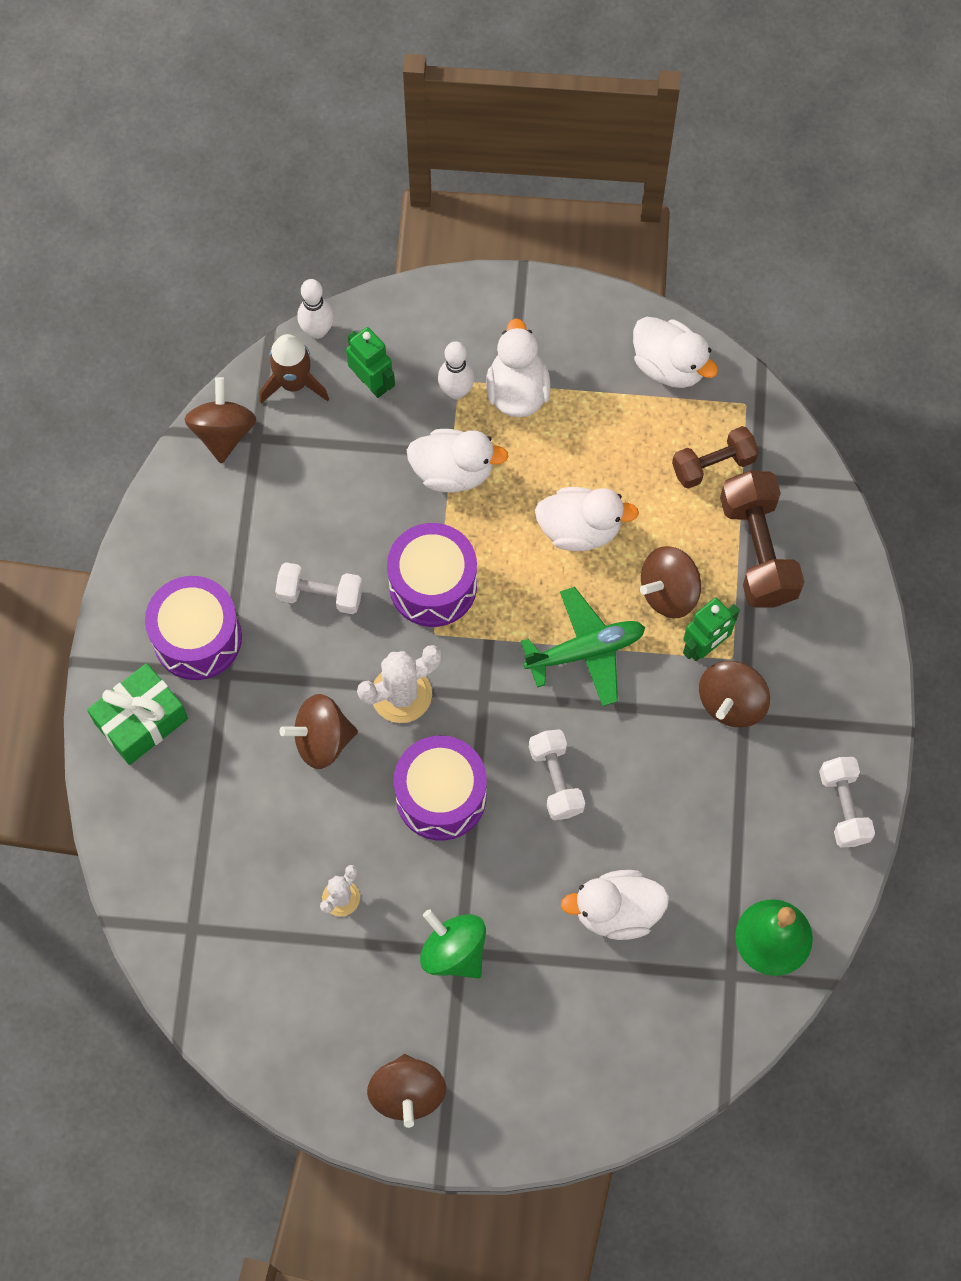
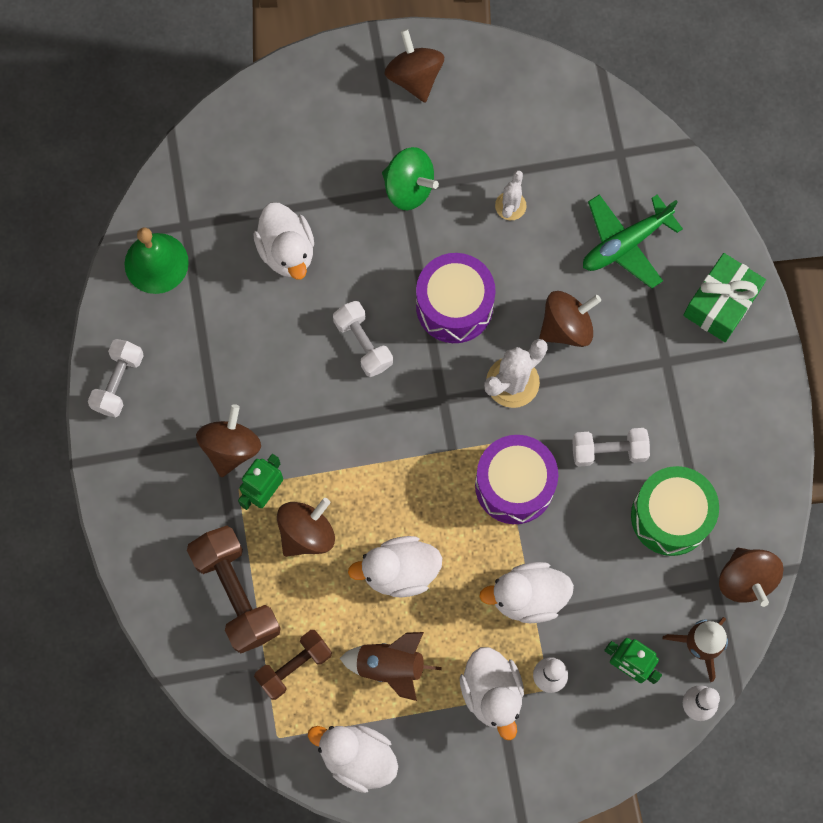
camera: 165 degrees right, 5 degrees up
(197, 638) = (700, 386): purple drum -> none
(278, 513) = (670, 516): none -> green drum
(585, 651) = (366, 460): green plane -> green plane (625, 243)
(614, 440) = (390, 666): none -> brown rocket
(617, 911) = (287, 251): white duck -> white duck turned 90 degrees clockwise
(843, 807) = (118, 382): white dumbbell -> white dumbbell turned 45 degrees clockwise

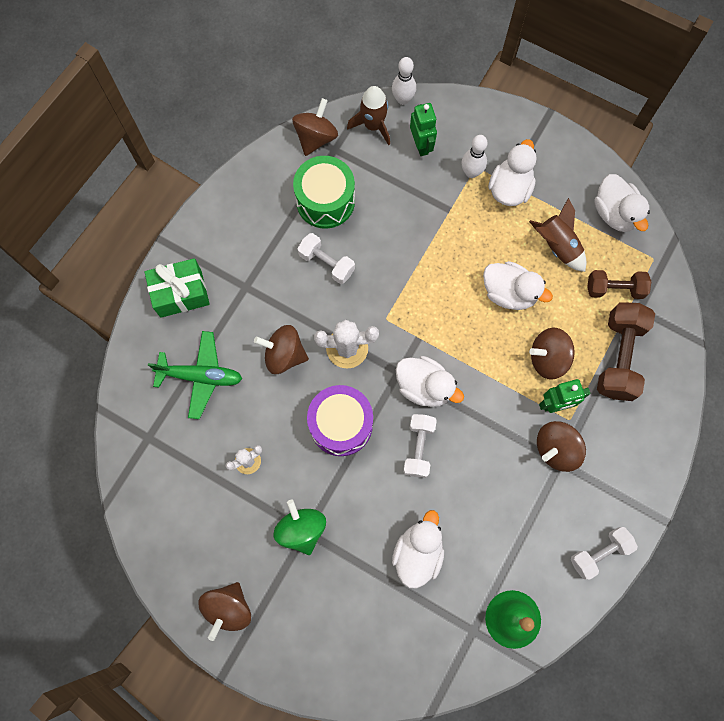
camera: 140 degrees left, 0 degrees up
(514, 485) = (399, 288): purple drum -> none
(528, 597) = (445, 222): white duck -> white duck (424, 387)

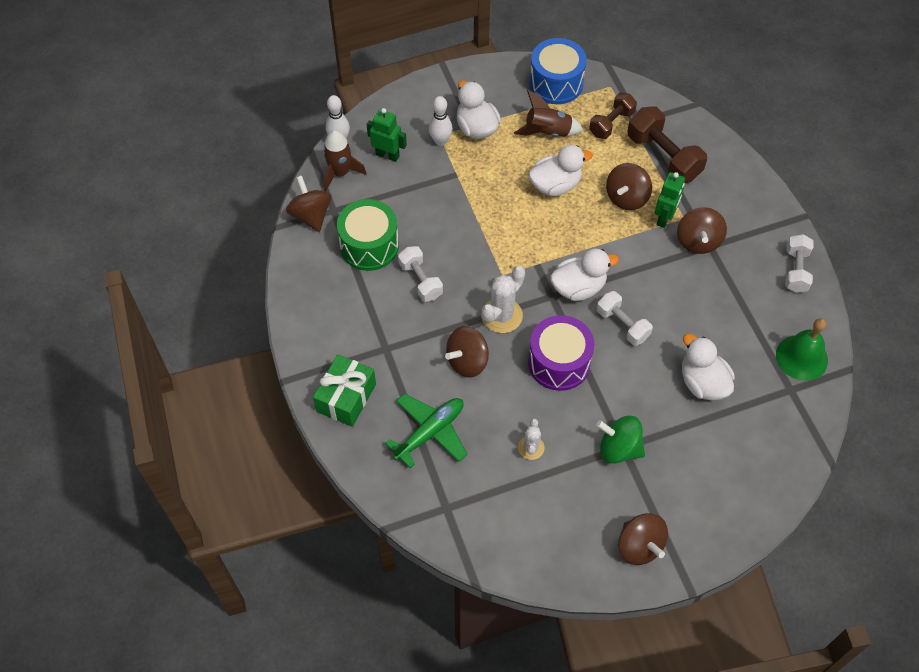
camera: 50 degrees left, 15 degrees down
(326, 263) = (420, 280): white dumbbell -> white dumbbell turned 75 degrees clockwise
(615, 213) = (556, 83): white duck -> blue drum

